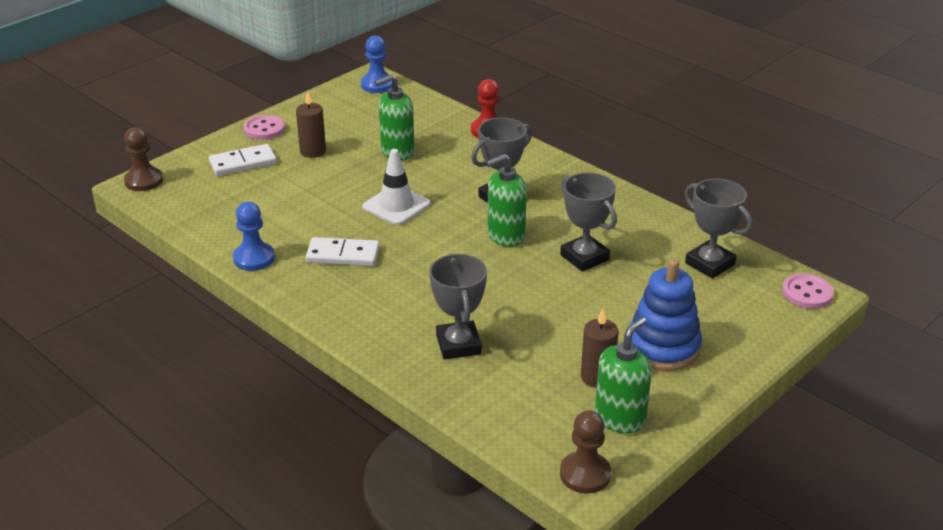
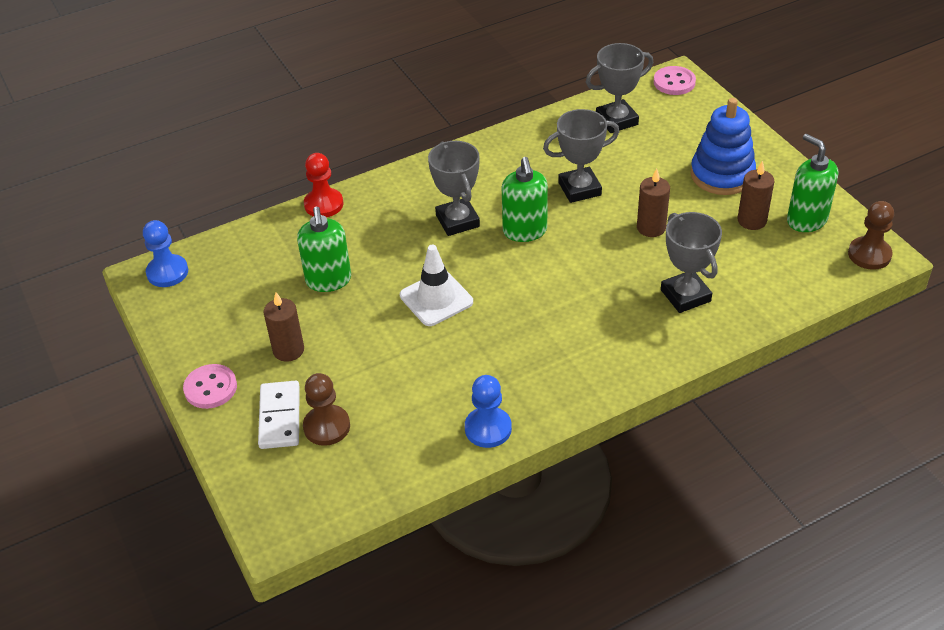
camera: 70 degrees left, 10 degrees up
(143, 181) = (270, 521): brown pawn -> brown pawn (327, 427)
(343, 255) = (510, 354): white domino -> none
(458, 345) = (685, 295): grey trophy -> grey trophy turned 60 degrees clockwise
(549, 310) = (651, 228): none -> brown candle

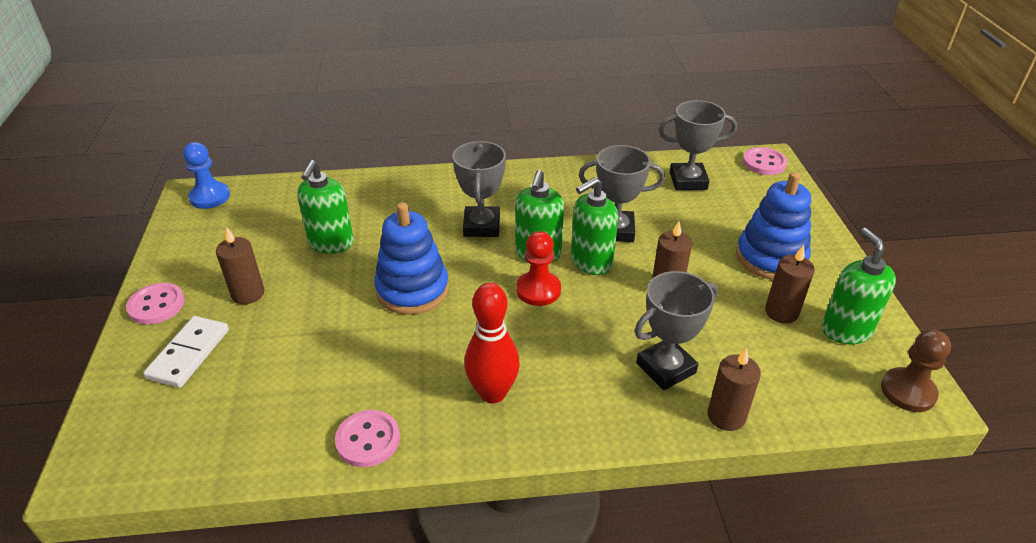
camera: 20 degrees right, 5 degrees down
(323, 204) = (377, 179): red pawn -> red pawn (538, 290)
(327, 427) = (221, 379): brown pawn -> none
(436, 299) = (412, 290): white traffic cone -> blue stacking toy
(488, 429) = (368, 440): blue pawn -> pink button
(562, 360) = (493, 393): none -> red bowling pin
(575, 225) = (591, 262): none -> green soap dispenser
(685, 295) = (666, 368): grey trophy -> grey trophy turned 60 degrees clockwise
(748, 317) = (726, 416): none -> brown candle

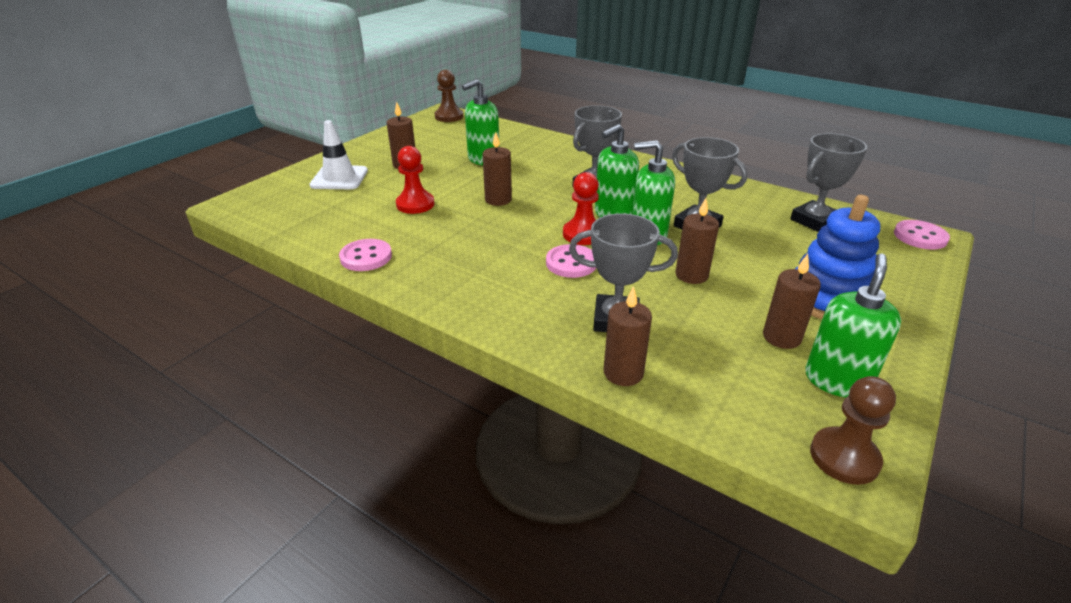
camera: 40 degrees right, 5 degrees down
(156, 305) = (355, 152): pink button -> pink button (571, 263)
(189, 354) = (339, 178): white domino -> white traffic cone
(210, 197) = (449, 116): blue pawn -> brown pawn
(332, 342) = (415, 204): none -> red pawn
(412, 290) = (498, 200): blue stacking toy -> brown candle
(493, 393) = (470, 272): red bowling pin -> none
(688, 181) = (814, 221): grey trophy -> grey trophy turned 75 degrees counterclockwise

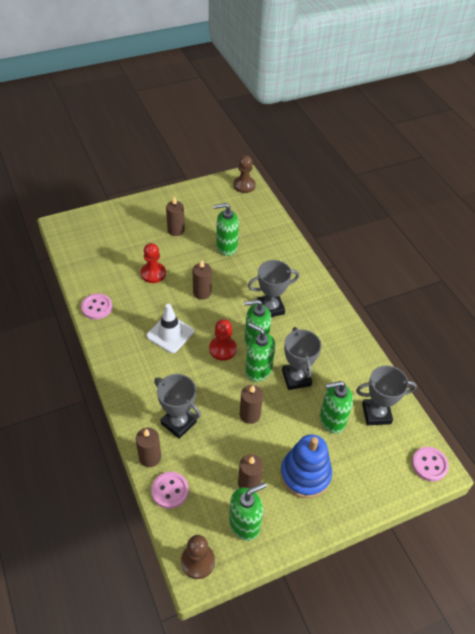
camera: 30 degrees right, 15 degrees up
(339, 178) = (130, 226): white traffic cone -> white traffic cone (170, 334)
(571, 263) = (194, 369): pink button -> pink button (170, 490)
(782, 243) = (332, 420): none -> green soap dispenser

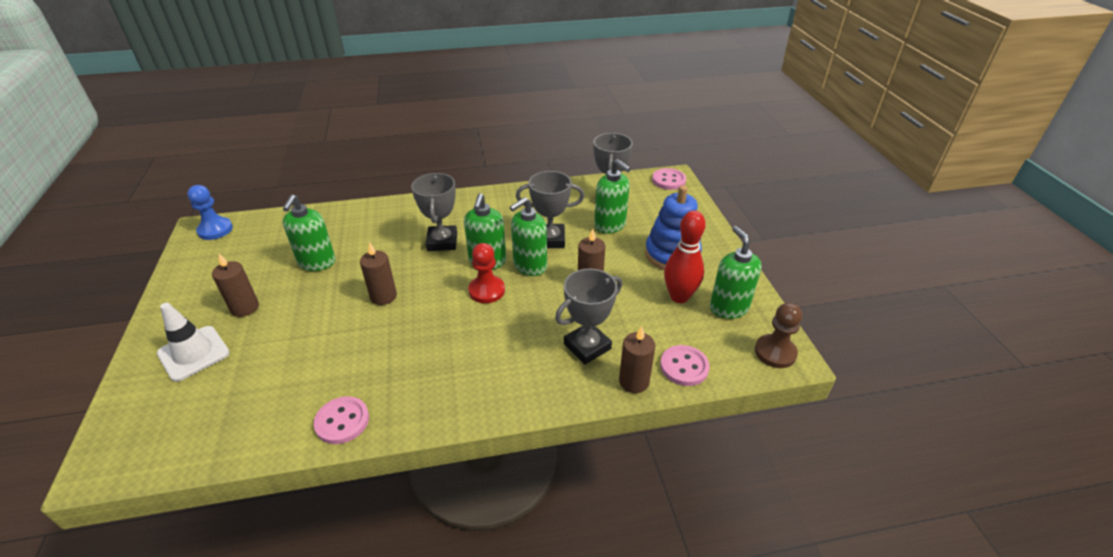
camera: 75 degrees left, 10 degrees down
(153, 273) = (315, 343): red pawn -> none
(170, 334) = (439, 337): white traffic cone -> white traffic cone (193, 353)
(244, 185) = (215, 230): brown pawn -> blue pawn
(249, 483) = (679, 296): brown candle -> red bowling pin
(332, 420) = (610, 225): green soap dispenser -> green soap dispenser turned 45 degrees counterclockwise

